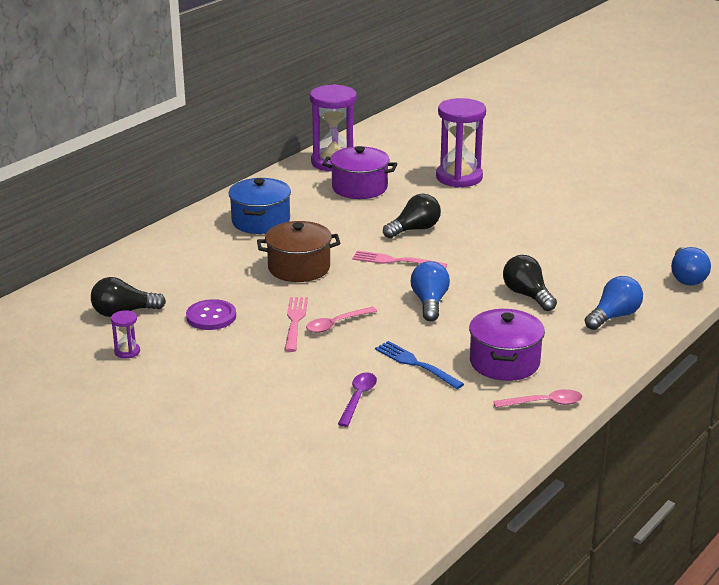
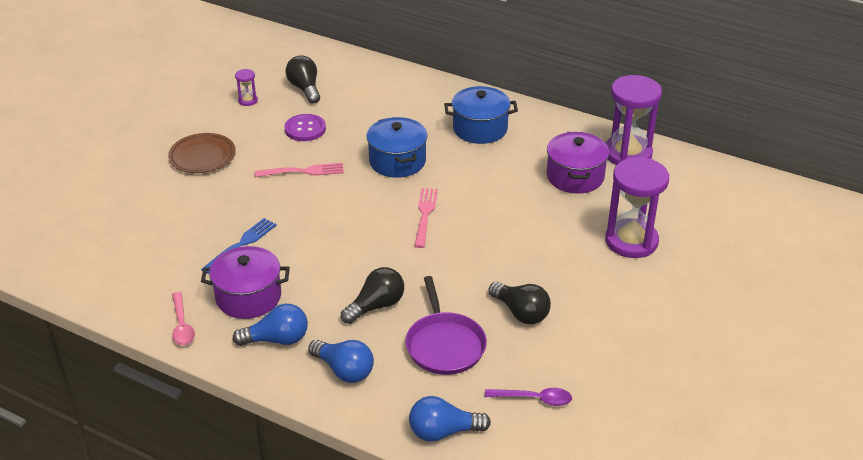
camera: 80 degrees right, 10 degrees up
(236, 386) = (202, 157): none -> brown plate
(299, 268) = (397, 161): brown pot -> blue pot
(336, 324) = (302, 193): pink spoon -> none
(358, 398) = (187, 218): purple spoon -> purple spoon (534, 399)
(414, 229) = (495, 221): black light bulb -> black light bulb (521, 313)
(429, 303) = (349, 243): blue light bulb -> blue light bulb (277, 339)
(582, 268) = (444, 345): none -> purple pan

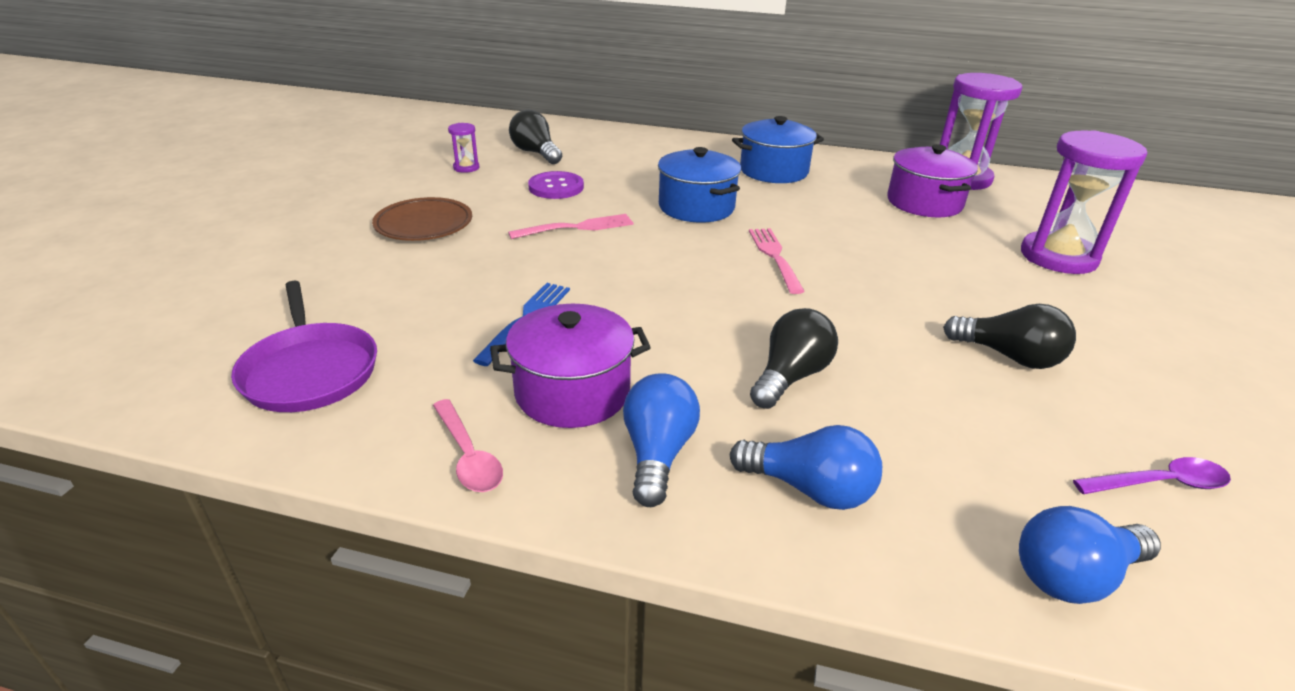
camera: 15 degrees left, 5 degrees down
(277, 339) = (657, 454): blue light bulb -> blue light bulb turned 60 degrees counterclockwise
(444, 345) = (941, 419): purple pan -> purple pan (310, 370)

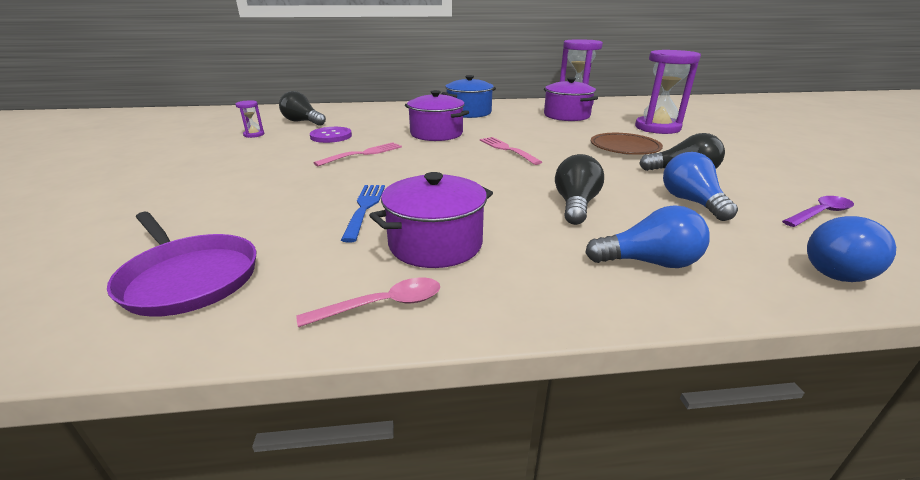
camera: 20 degrees left, 5 degrees down
(424, 225) = (240, 169): brown plate -> brown plate (624, 148)
(468, 456) = (383, 305): pink spoon -> pink spoon turned 60 degrees counterclockwise
(657, 454) = (531, 267): blue light bulb -> blue light bulb (691, 202)
(696, 207) = (436, 134): blue pot -> purple pot

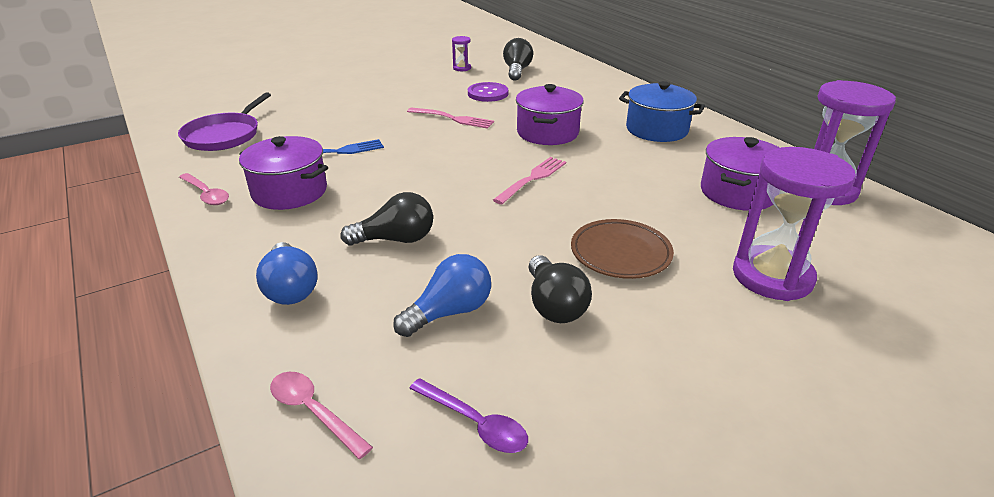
camera: 65 degrees right, 5 degrees up
(838, 269) = (313, 411): blue light bulb -> pink spoon

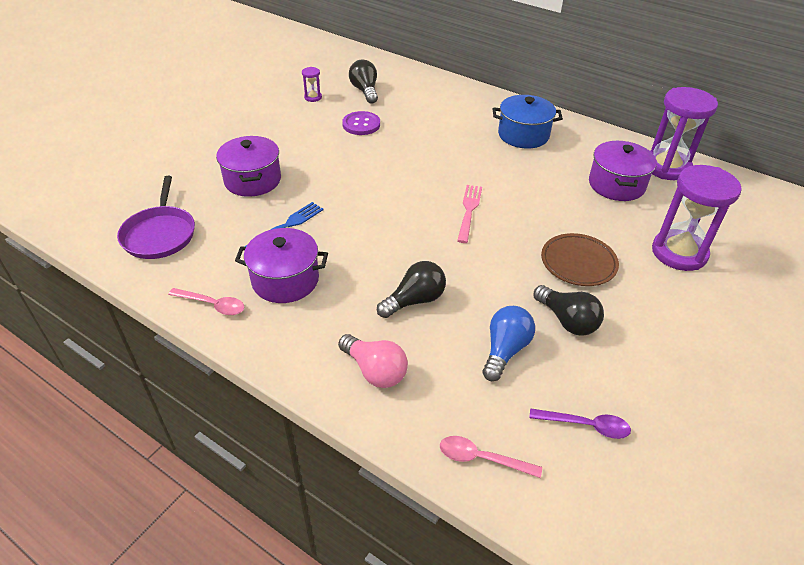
camera: 25 degrees left, 10 degrees up
(290, 288) = (375, 371): blue light bulb -> pink light bulb
(452, 118) = (354, 161): pink fork -> none
(547, 133) = (444, 158): purple pot -> purple pot (252, 180)

